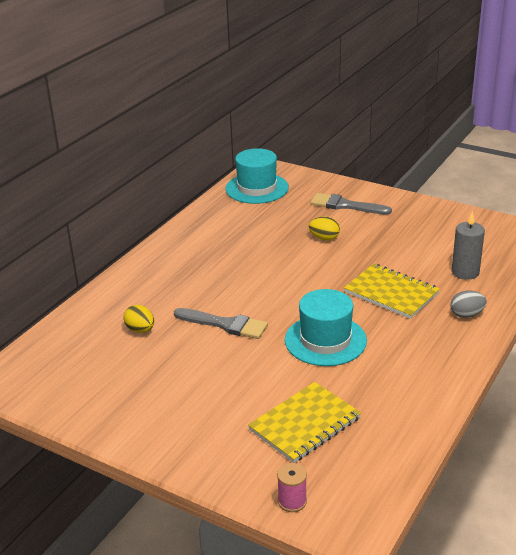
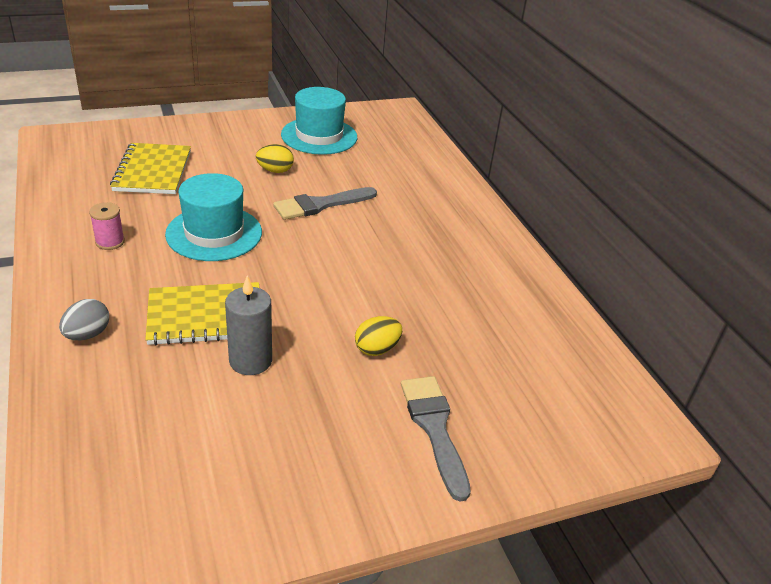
camera: 125 degrees right, 5 degrees up
(140, 330) = (376, 171): yellow egg -> yellow egg (275, 171)
(257, 188) = (582, 382): turquoise hat -> turquoise hat (319, 136)
(292, 501) = (110, 133): pink spool -> pink spool (110, 242)
(345, 205) = (434, 428): grey brush -> grey brush turned 75 degrees counterclockwise
(465, 272) = (138, 401): grey candle -> grey candle (250, 361)

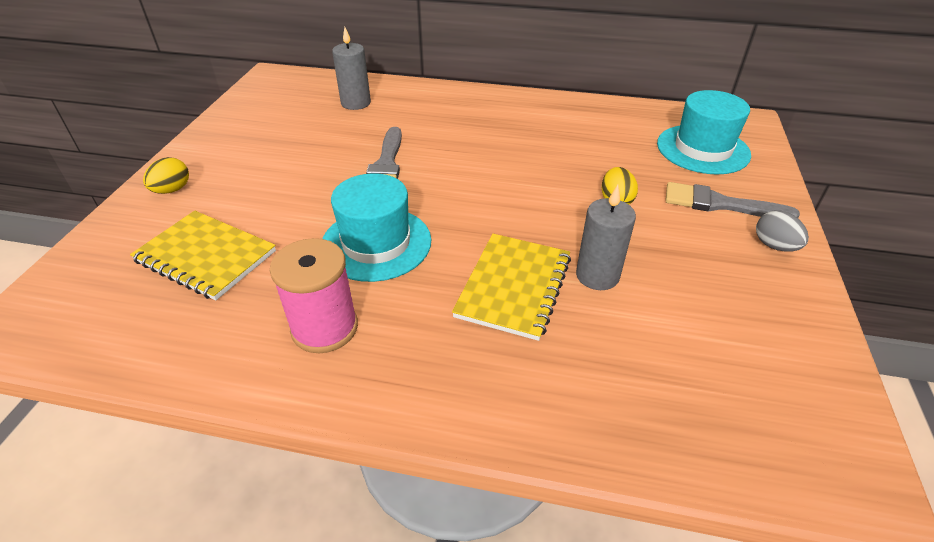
camera: 55 degrees left, 5 degrees up
(87, 334) = (493, 387): grey egg -> grey egg (774, 246)
(110, 242) = (325, 328): pink spool -> pink spool, size x1.80
(275, 171) = (299, 172): yellow egg -> yellow egg (172, 190)
(319, 136) = (265, 129): turquoise hat -> turquoise hat (702, 149)
(399, 160) = (356, 103): none -> grey candle

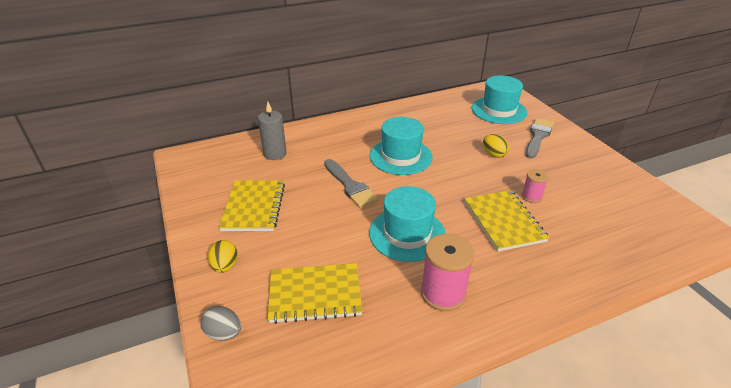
camera: 35 degrees left, 5 degrees down
(267, 147) = (253, 207): none -> yellow notebook
(486, 156) = (400, 156): none -> turquoise hat
(597, 275) = (531, 197): grey candle -> pink spool
(719, 204) = (538, 136): grey brush -> grey brush turned 135 degrees clockwise
(774, 246) = (580, 148): grey egg -> grey egg (224, 333)

